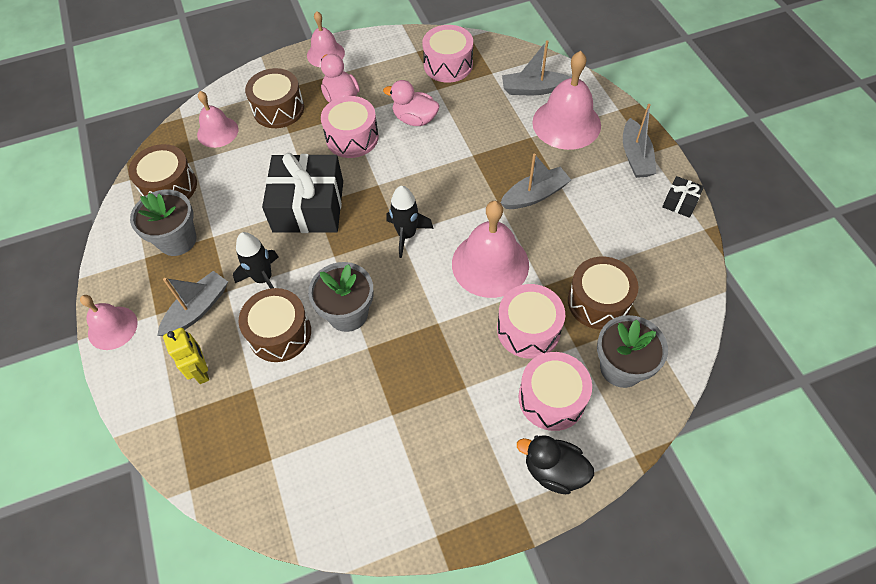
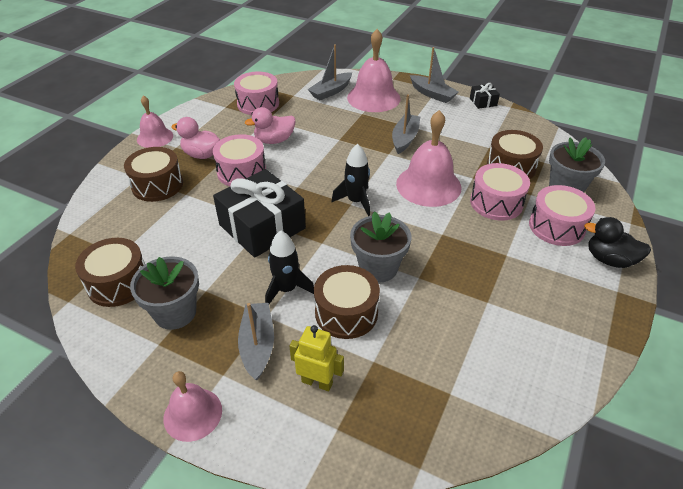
camera: 45 degrees left, 15 degrees down
(217, 132) = (119, 225): pink bell -> none
(554, 471) = (609, 260): black duck -> black duck turned 45 degrees clockwise

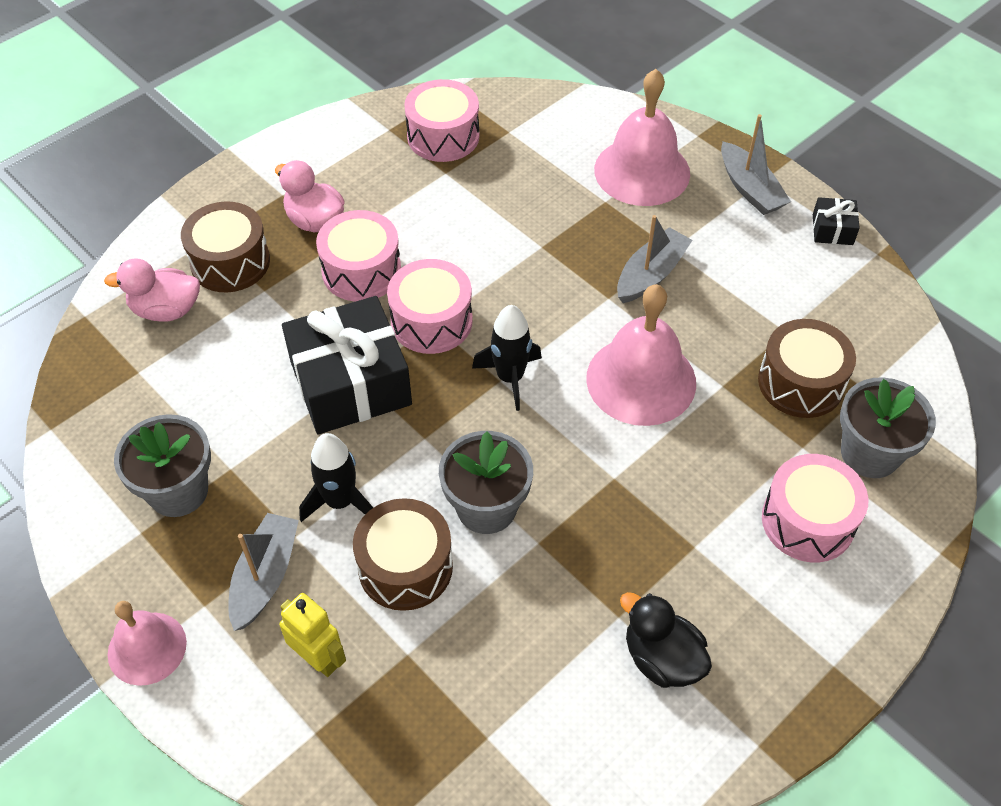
camera: 20 degrees right, 10 degrees up
(118, 283) = (121, 420): brown drum -> none
(155, 137) = (258, 167): pink bell -> none
(274, 140) = (437, 221): pink duck -> pink duck (166, 310)
(331, 91) = (575, 139): grey boat -> none
(496, 203) = (733, 446): pink drum -> pink drum (431, 321)
(609, 260) = (857, 608): black duck -> black duck (662, 658)

